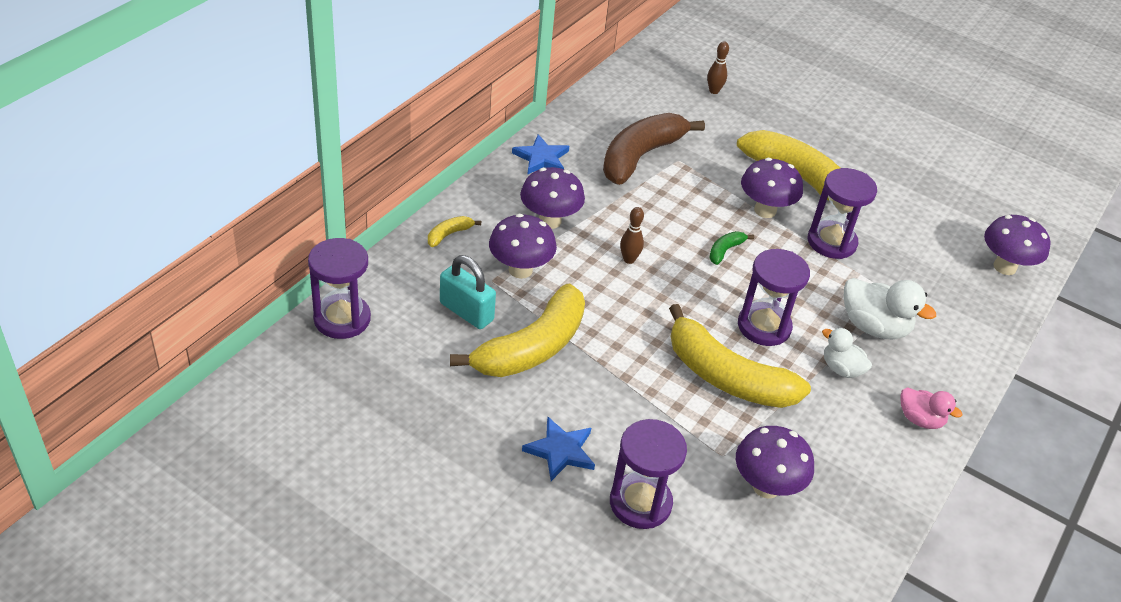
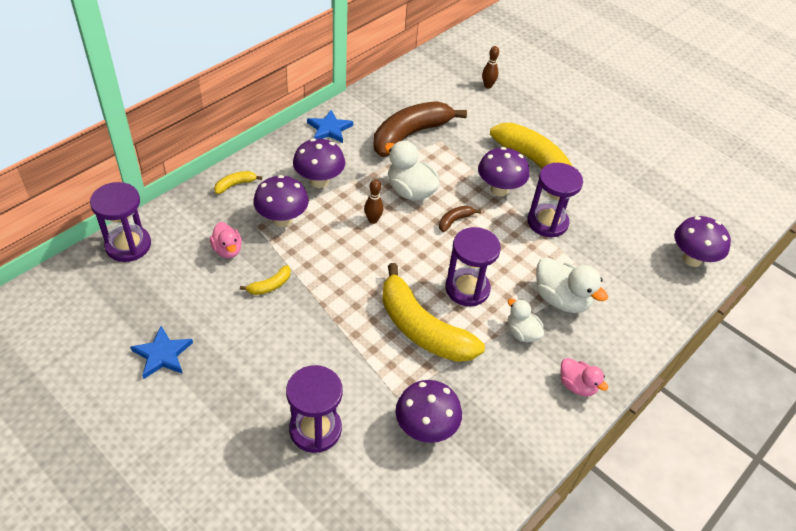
camera: 10 degrees right, 5 degrees up
(466, 312) = (227, 250): turquoise padlock -> pink duck
(532, 347) = (270, 285): yellow banana -> yellow banana, size x0.41
(560, 451) = (264, 376): blue star -> blue star (162, 354)
(662, 222) = (410, 191): none -> white duck
(725, 251) = (455, 220): green banana -> brown banana

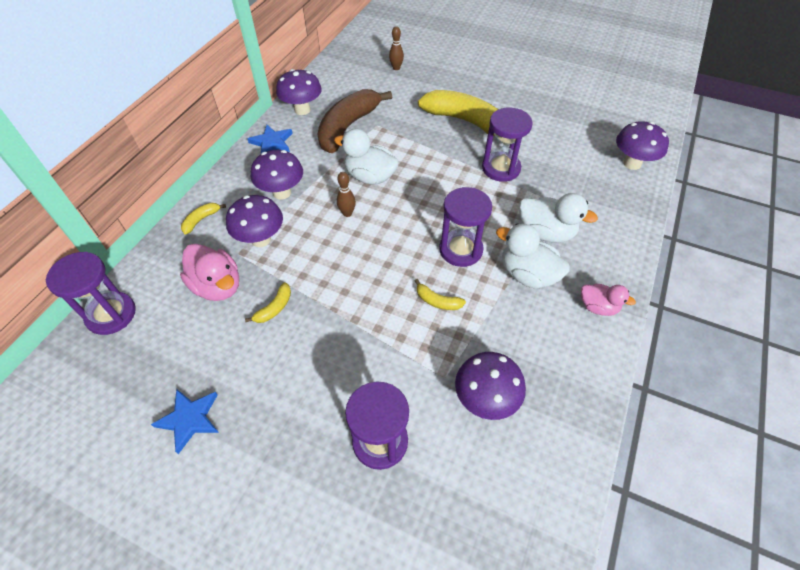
camera: 15 degrees left, 5 degrees up
(227, 250) = (218, 286): pink duck -> pink duck, size x1.61
(422, 328) = (437, 301): yellow banana -> yellow banana, size x0.41
(455, 220) = (421, 191): brown banana -> none
(499, 190) = (447, 152): purple mushroom -> purple mushroom (302, 110)
(522, 333) = (527, 274): white duck -> white duck, size x1.61

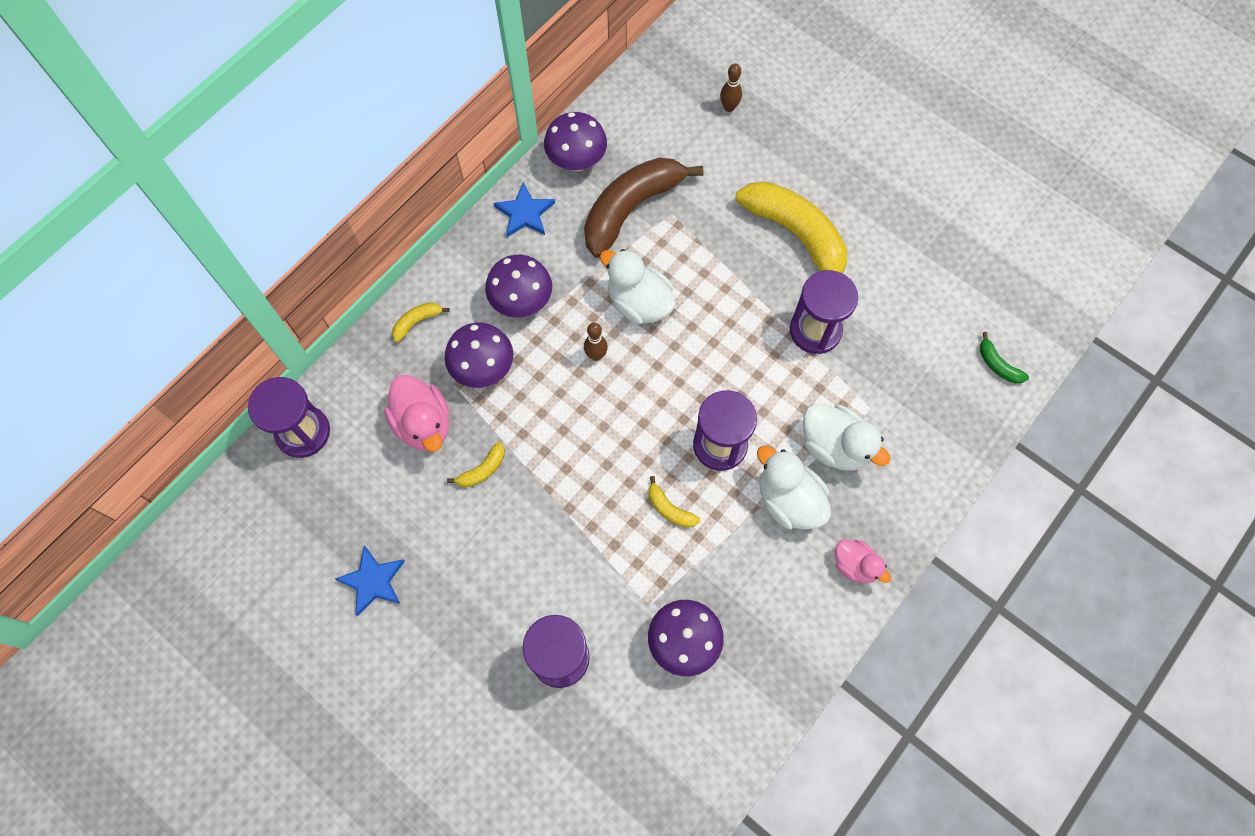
camera: 15 degrees right, 15 degrees up
(632, 163) = (997, 365): purple mushroom -> green banana

